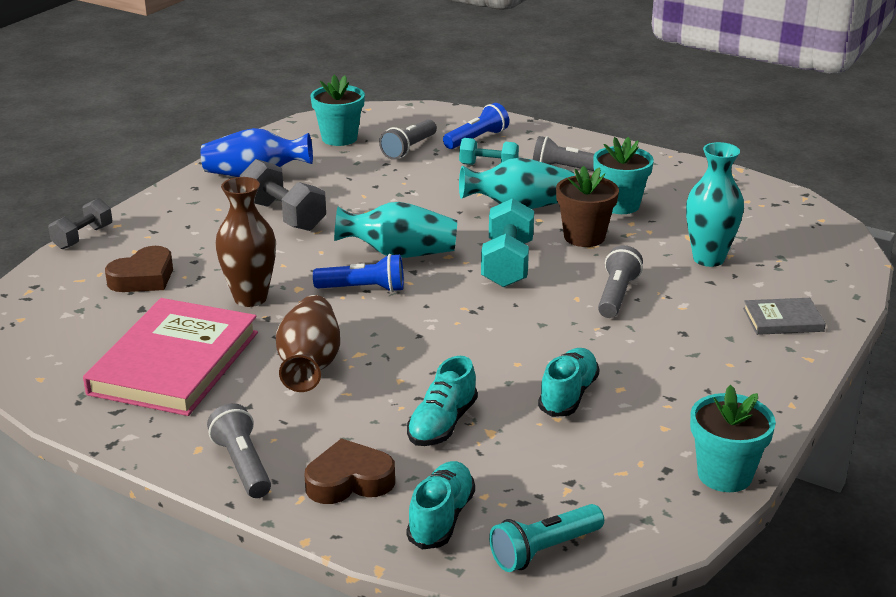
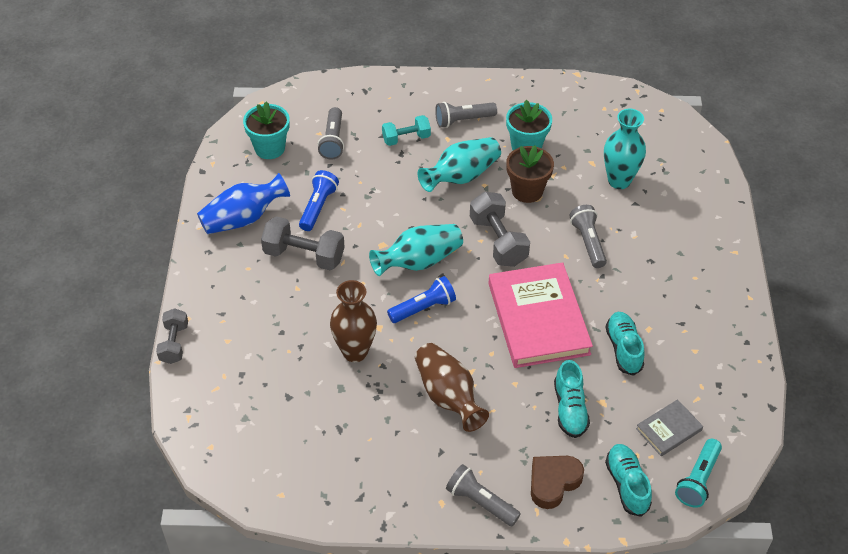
camera: 30 degrees left, 20 degrees up
(143, 278) = (260, 365): brown heart -> none
(174, 363) = (359, 437): pink book -> pink book (538, 318)
(477, 139) = (373, 109): blue flashlight -> blue flashlight (318, 207)
(507, 264) = (498, 241): turquoise dumbbell -> grey dumbbell
(724, 475) = (751, 373): turquoise flower pot -> none
(783, 320) = (699, 222): grey book -> grey book (669, 429)

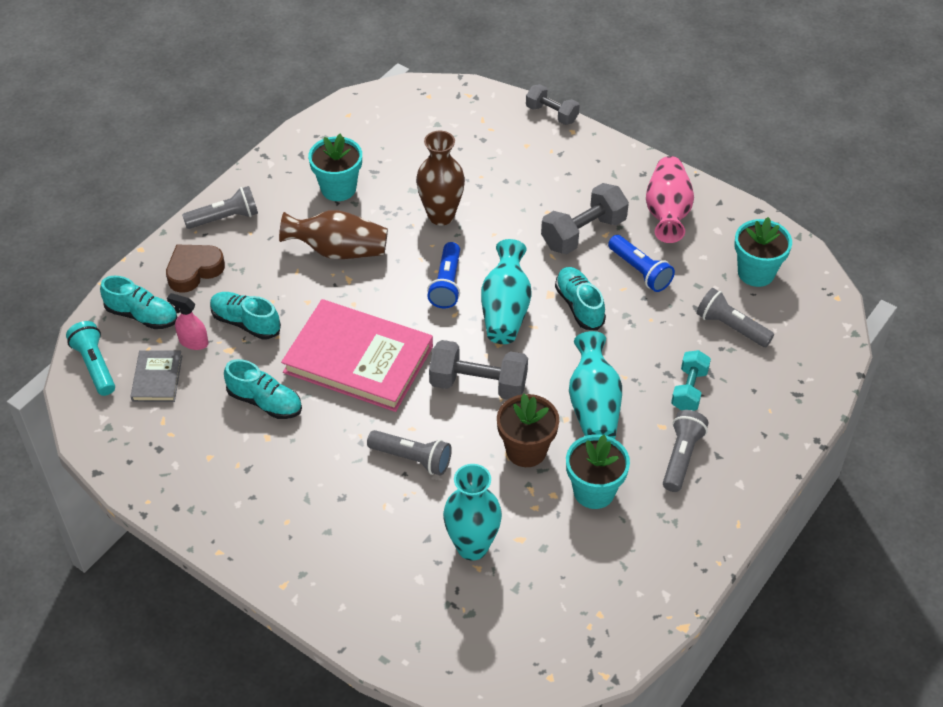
camera: 125 degrees right, 0 degrees up
(243, 219) = (667, 212): blue vase -> pink vase
(380, 224) = (579, 306): none -> turquoise shoe
(380, 441) = (338, 188): none -> turquoise flower pot
(553, 482) = (194, 271): brown heart -> brown heart turned 120 degrees counterclockwise
(617, 431) = (193, 342): none -> pink spray bottle

